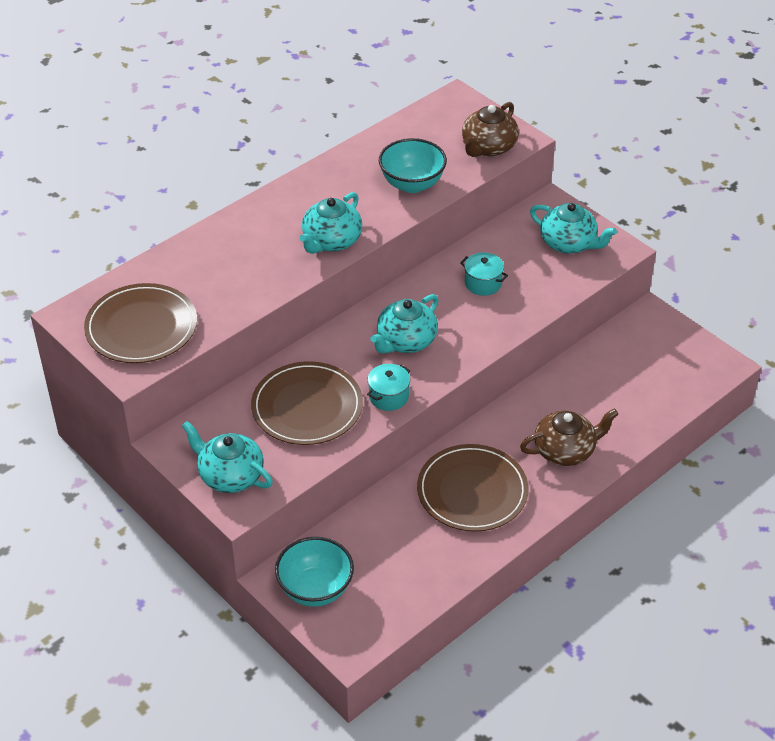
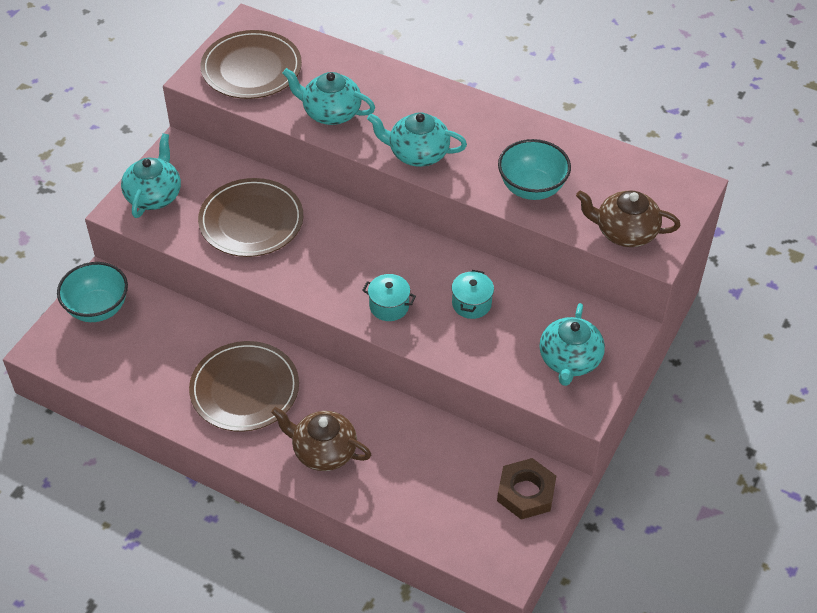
camera: 70 degrees right, 5 degrees up
(388, 396) = (285, 273): turquoise pot -> turquoise pot (389, 306)
(405, 341) = (363, 266): turquoise teapot -> turquoise teapot (330, 112)
(565, 450) = (323, 451): brown teapot -> brown teapot turned 150 degrees clockwise
(653, 333) = (526, 492): none -> brown nut

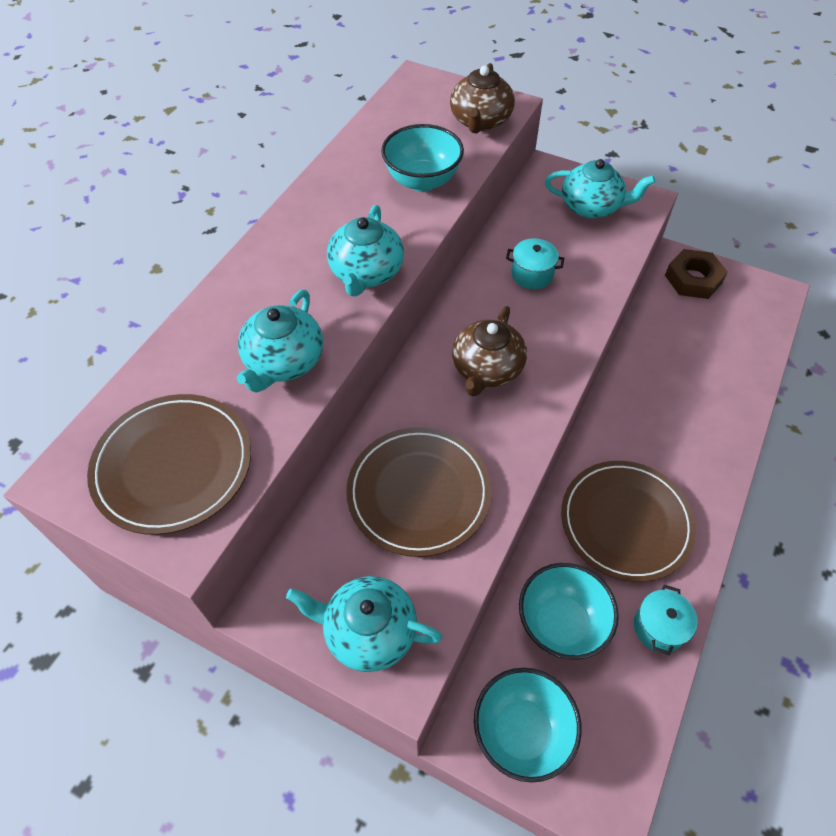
camera: 90 degrees left, 5 degrees up
(167, 337) = (561, 623): none -> turquoise bowl
(323, 451) = (691, 437): brown teapot -> brown teapot (486, 369)
(389, 306) = (546, 342): turquoise pot -> turquoise pot (659, 627)

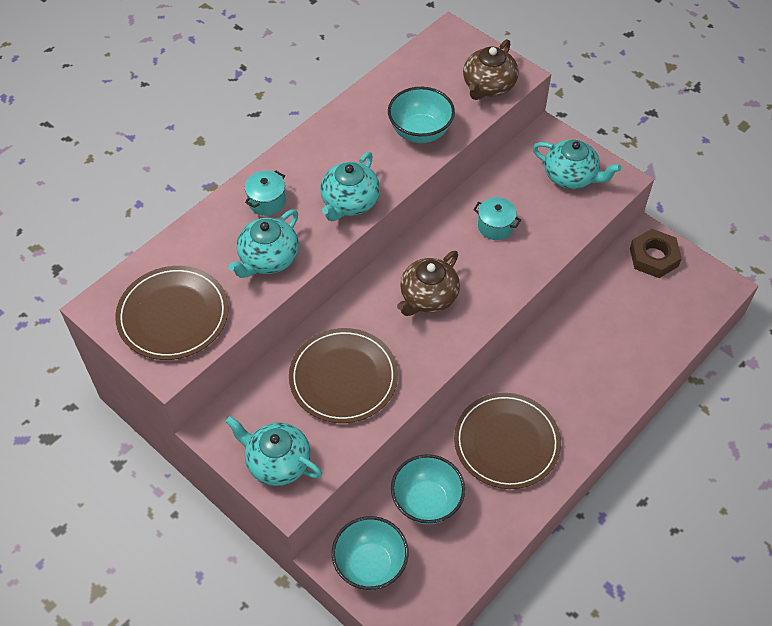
camera: 15 degrees right, 0 degrees up
(659, 627) = (499, 523): turquoise pot -> turquoise pot (267, 202)

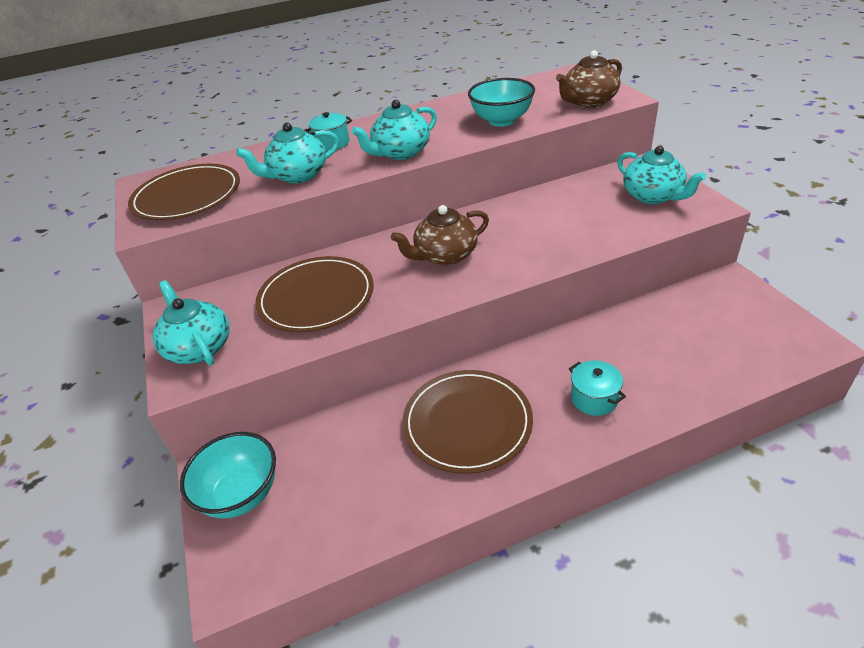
camera: 30 degrees right, 15 degrees down
(427, 502) = (343, 452): turquoise bowl -> none
(495, 226) = (549, 218): turquoise pot -> turquoise pot (594, 398)
(653, 257) = (732, 299): brown nut -> none

